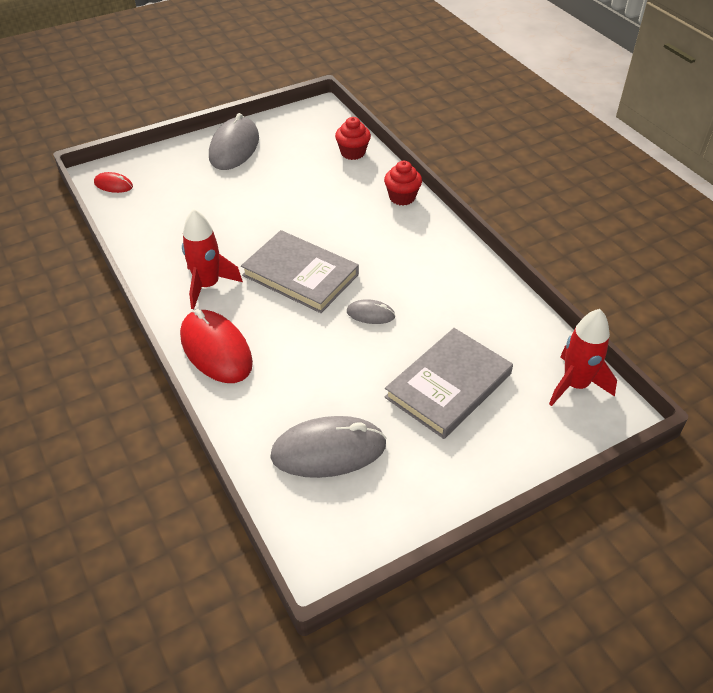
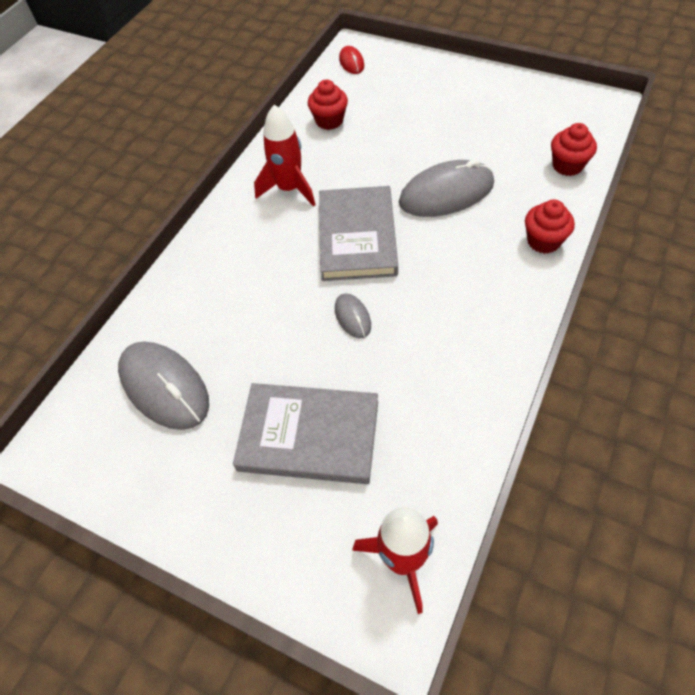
camera: 60 degrees right, 10 degrees up
(162, 229) = (329, 121): none -> red cupcake
(216, 350) = (222, 241): red mouse -> none
(234, 147) = (477, 90): grey mouse -> grey mouse (446, 193)

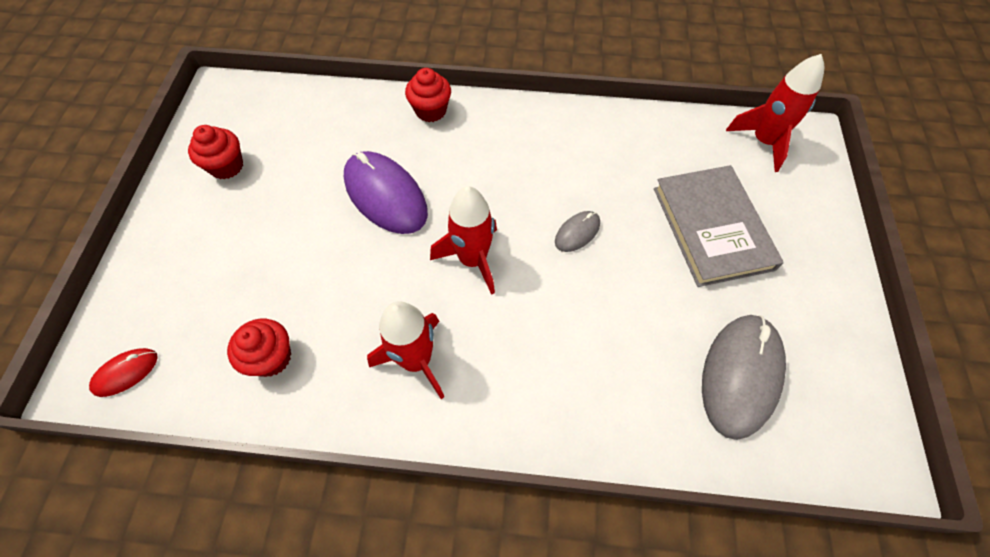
camera: 115 degrees left, 5 degrees up
(357, 237) = (473, 259): grey book -> red rocket
(446, 193) = (385, 195): grey mouse -> purple mouse
(567, 165) = (323, 107): red cupcake -> red cupcake (226, 166)

